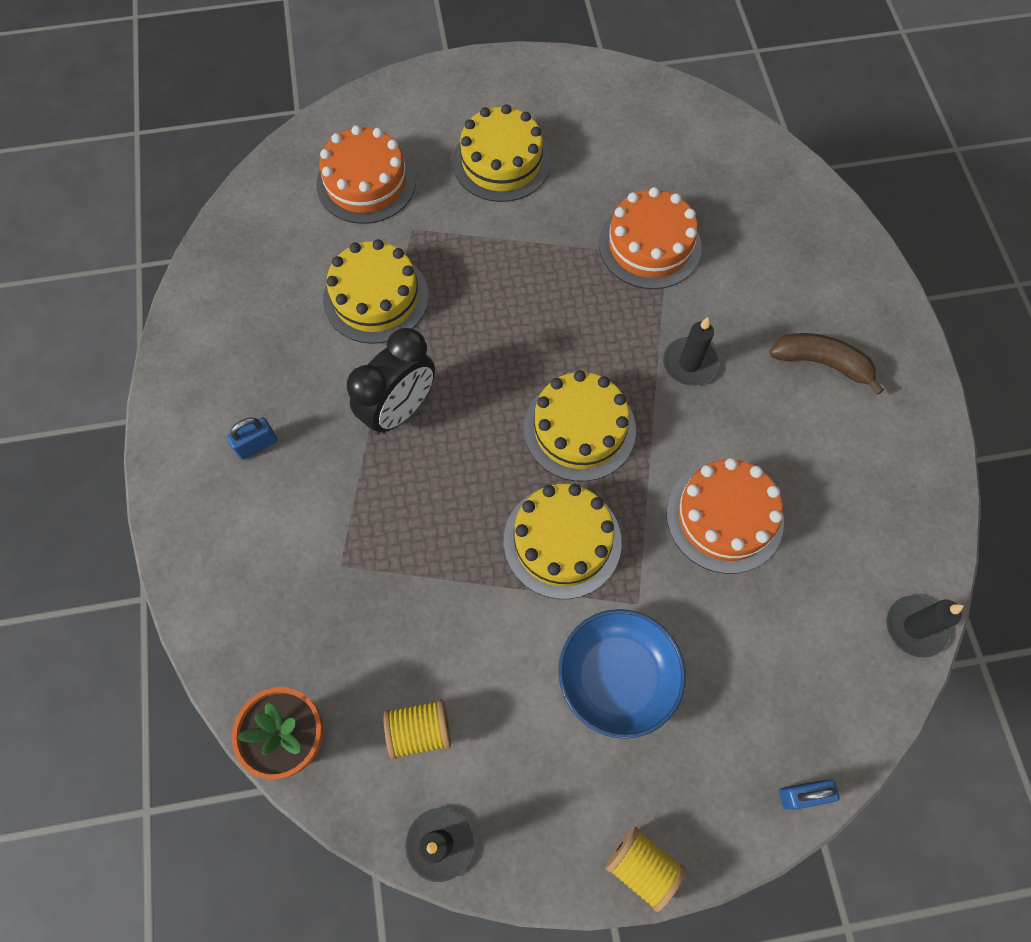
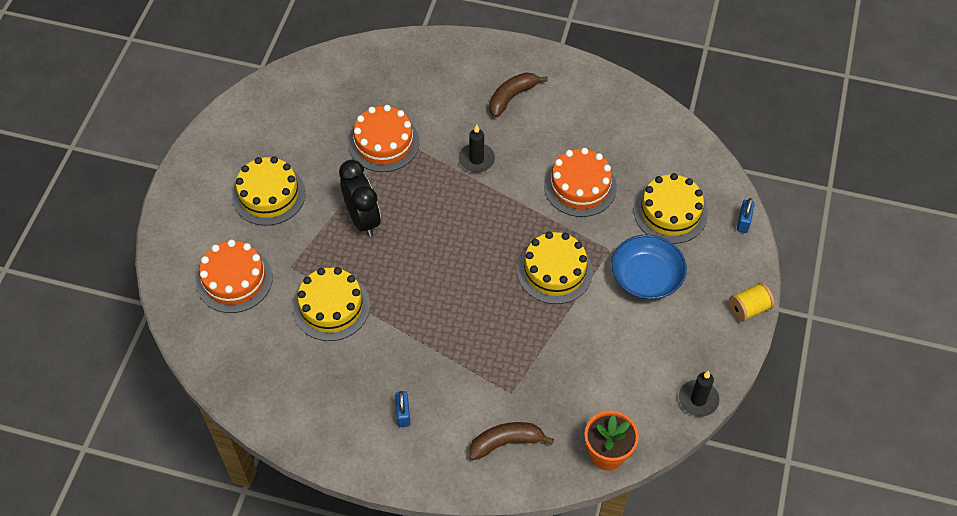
camera: 65 degrees left, 10 degrees down
(262, 590) = (506, 442): none -> brown banana
(400, 410) = (423, 323): black clock -> black clock (363, 219)
(419, 731) = (632, 387): yellow spool -> none
(579, 429) = (488, 233): yellow cake -> yellow cake (670, 212)
(915, 627) = (682, 132): black candle -> none

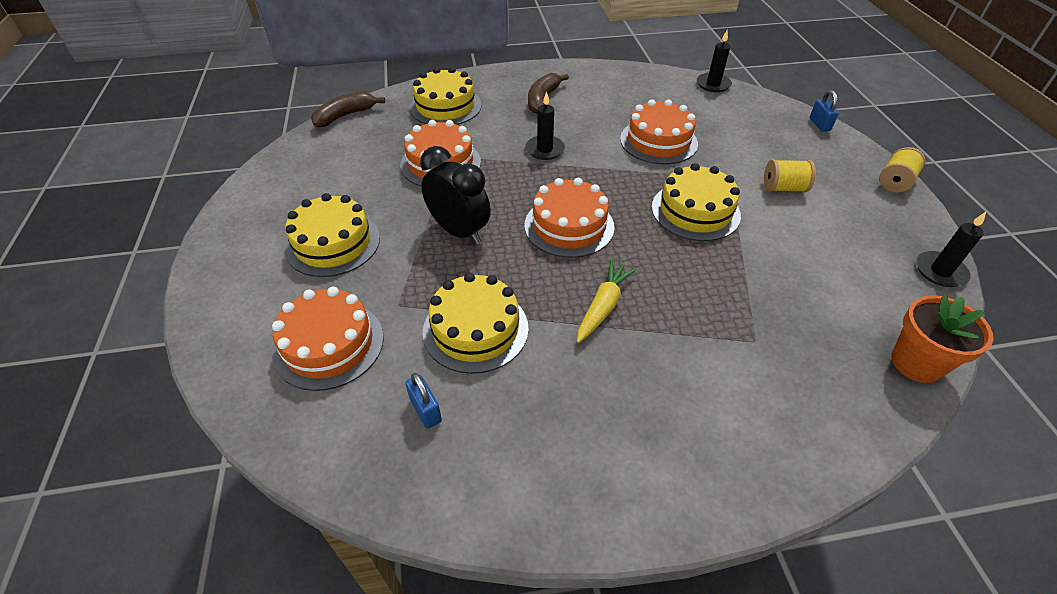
camera: 25 degrees left, 10 degrees down
(403, 414) = (650, 419): blue padlock -> blue padlock (425, 410)
(427, 324) = (603, 306): none -> yellow carrot
(447, 246) = (569, 226): none -> orange cake
(506, 442) = (799, 399): brown banana -> brown banana (345, 116)
(646, 277) = (783, 188): blue bowl -> yellow spool
(670, 212) = (754, 136): yellow cake -> yellow cake (445, 106)
(686, 134) = (713, 84): none -> black candle

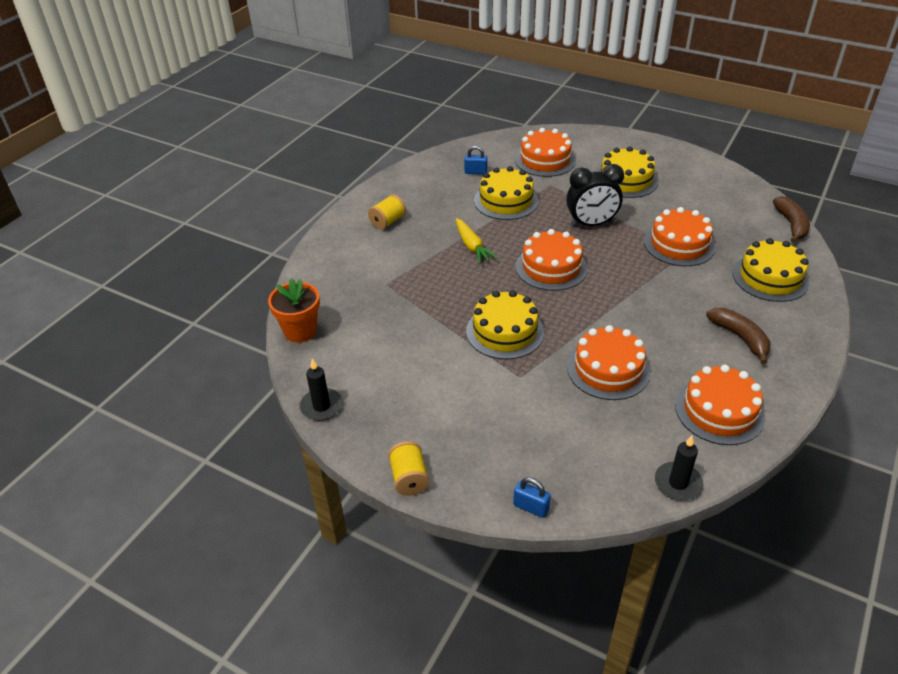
camera: 130 degrees right, 5 degrees down
(545, 149) = (653, 300): black candle -> none
(631, 88) = (719, 411): none -> orange cake
(783, 188) = (477, 398): yellow spool -> yellow spool (388, 222)

